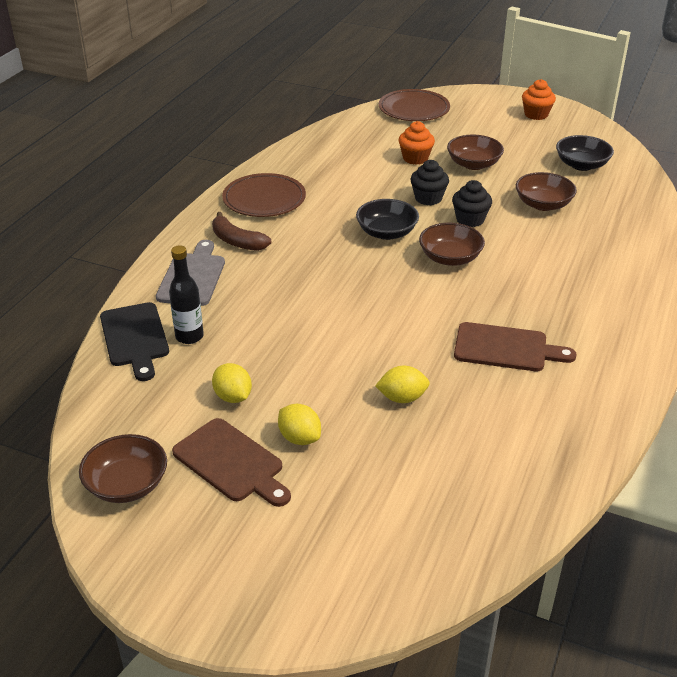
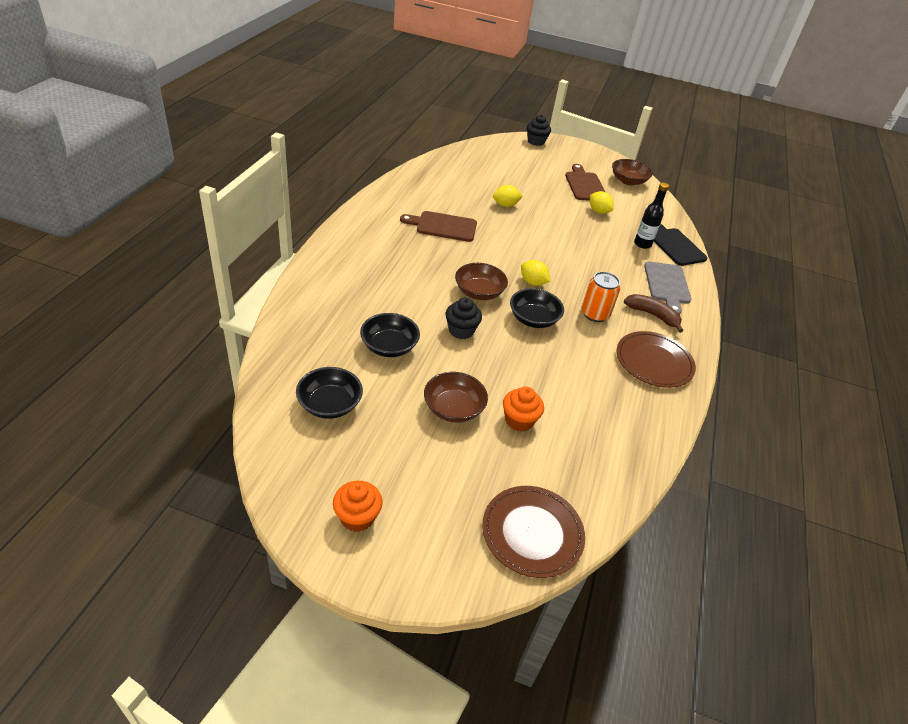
camera: 170 degrees right, 5 degrees up
(231, 462) = (584, 185): brown cutting board -> brown cutting board turned 45 degrees clockwise
(299, 438) = (555, 192): yellow lemon -> yellow lemon (533, 282)
(310, 240) = (595, 314): none -> orange can
(428, 198) = (500, 358): black cupcake -> black cupcake (536, 141)
(543, 204) = (389, 346): brown bowl -> black bowl

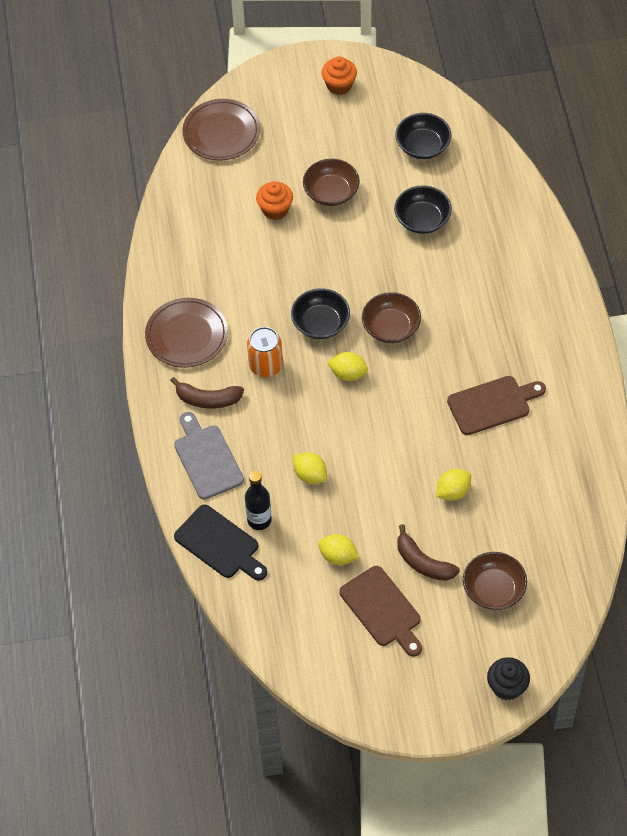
camera: 160 degrees right, 15 degrees up
(461, 330) = (376, 271): black cupcake -> none
(547, 190) = (423, 562): none -> brown banana
(595, 248) = (310, 475): none -> yellow lemon
(628, 181) = (330, 665): brown bowl -> brown bowl (493, 589)

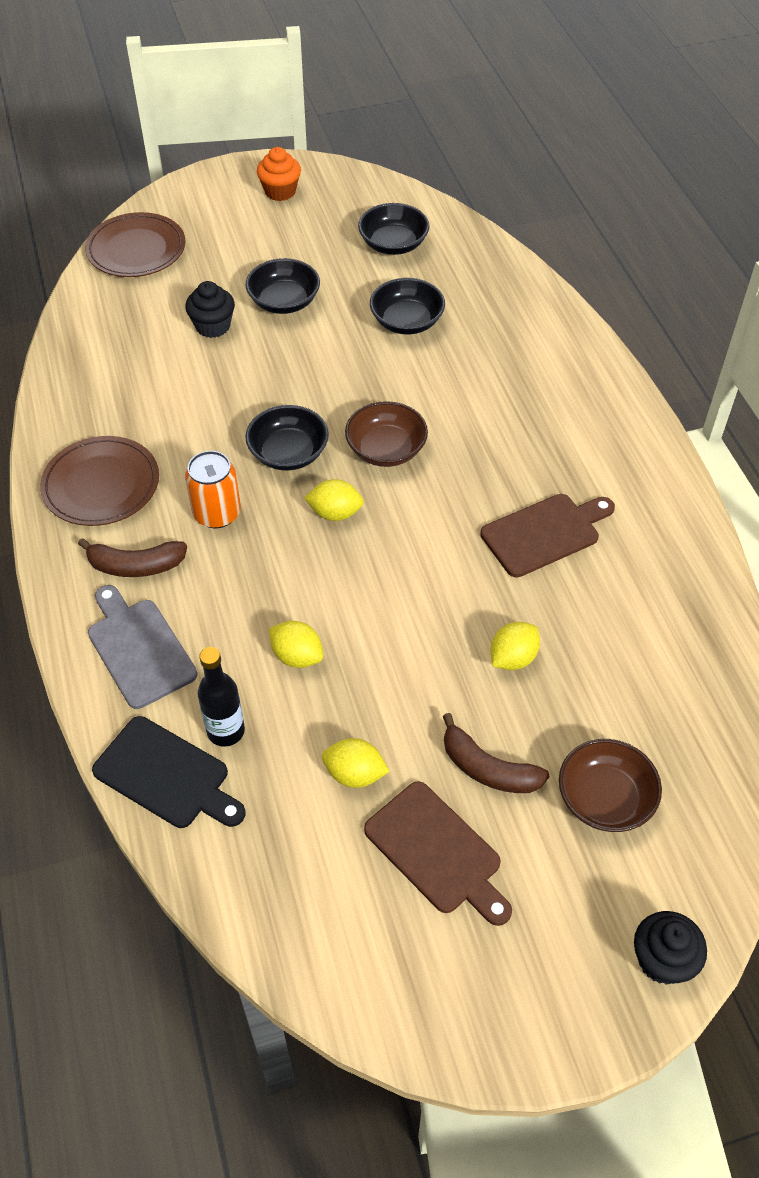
camera: 10 degrees left, 5 degrees down
(275, 209) = (213, 326): orange cupcake -> black cupcake
(331, 192) = (284, 301): brown bowl -> black bowl

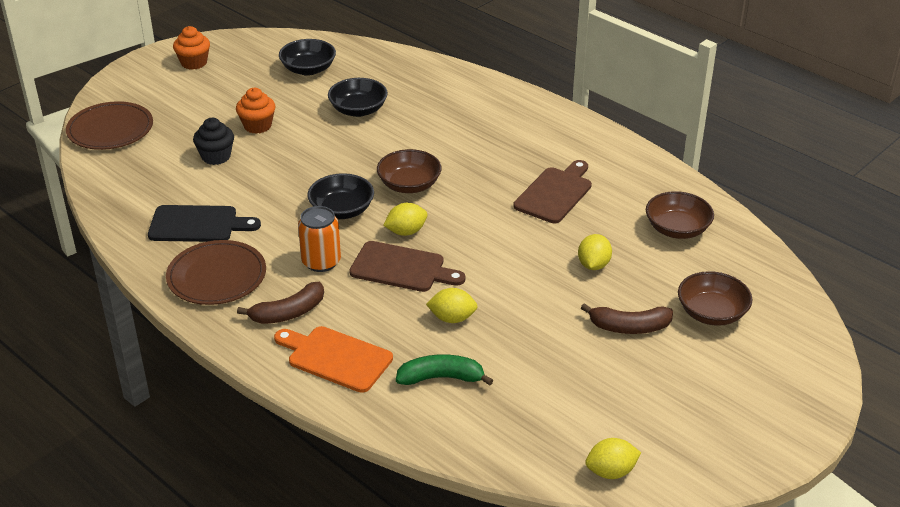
camera: 30 degrees left, 15 degrees down
(139, 649) = (335, 358): grey cutting board -> orange cutting board
(166, 775) = (422, 418): black cutting board -> black cutting board (198, 224)
(226, 731) = (441, 378): black bottle -> green banana
(284, 301) = (257, 126): black bowl -> orange cupcake
(355, 774) = (548, 364): yellow lemon -> yellow lemon (611, 472)
(437, 851) = (636, 382): brown cutting board -> brown cutting board (402, 268)
(656, 653) = (677, 229): none -> brown bowl
(662, 960) = (812, 376): black cupcake -> none

